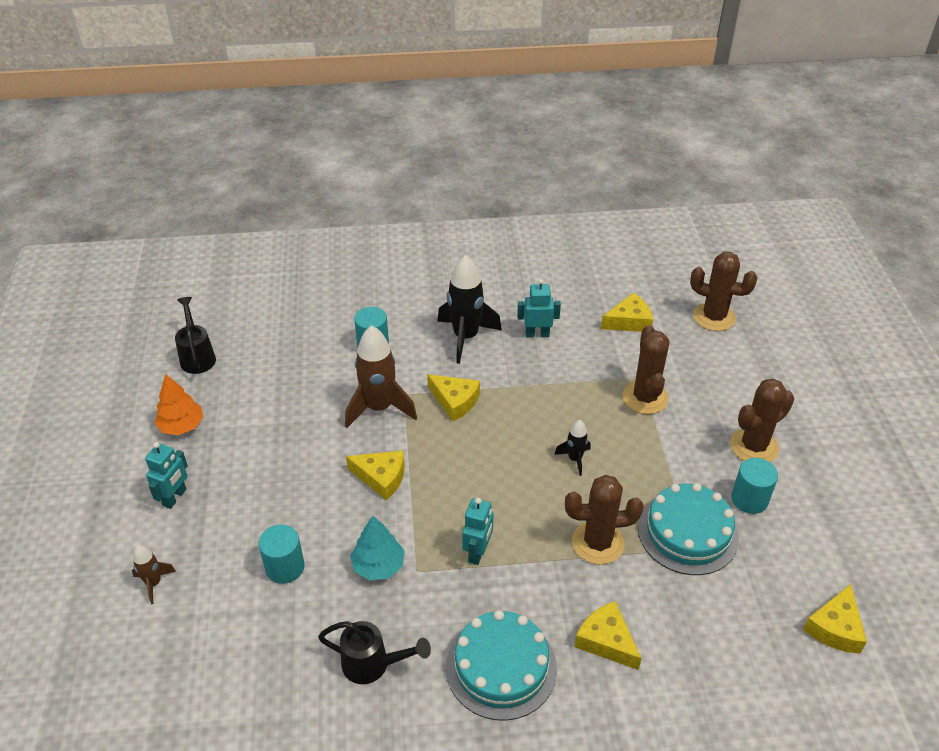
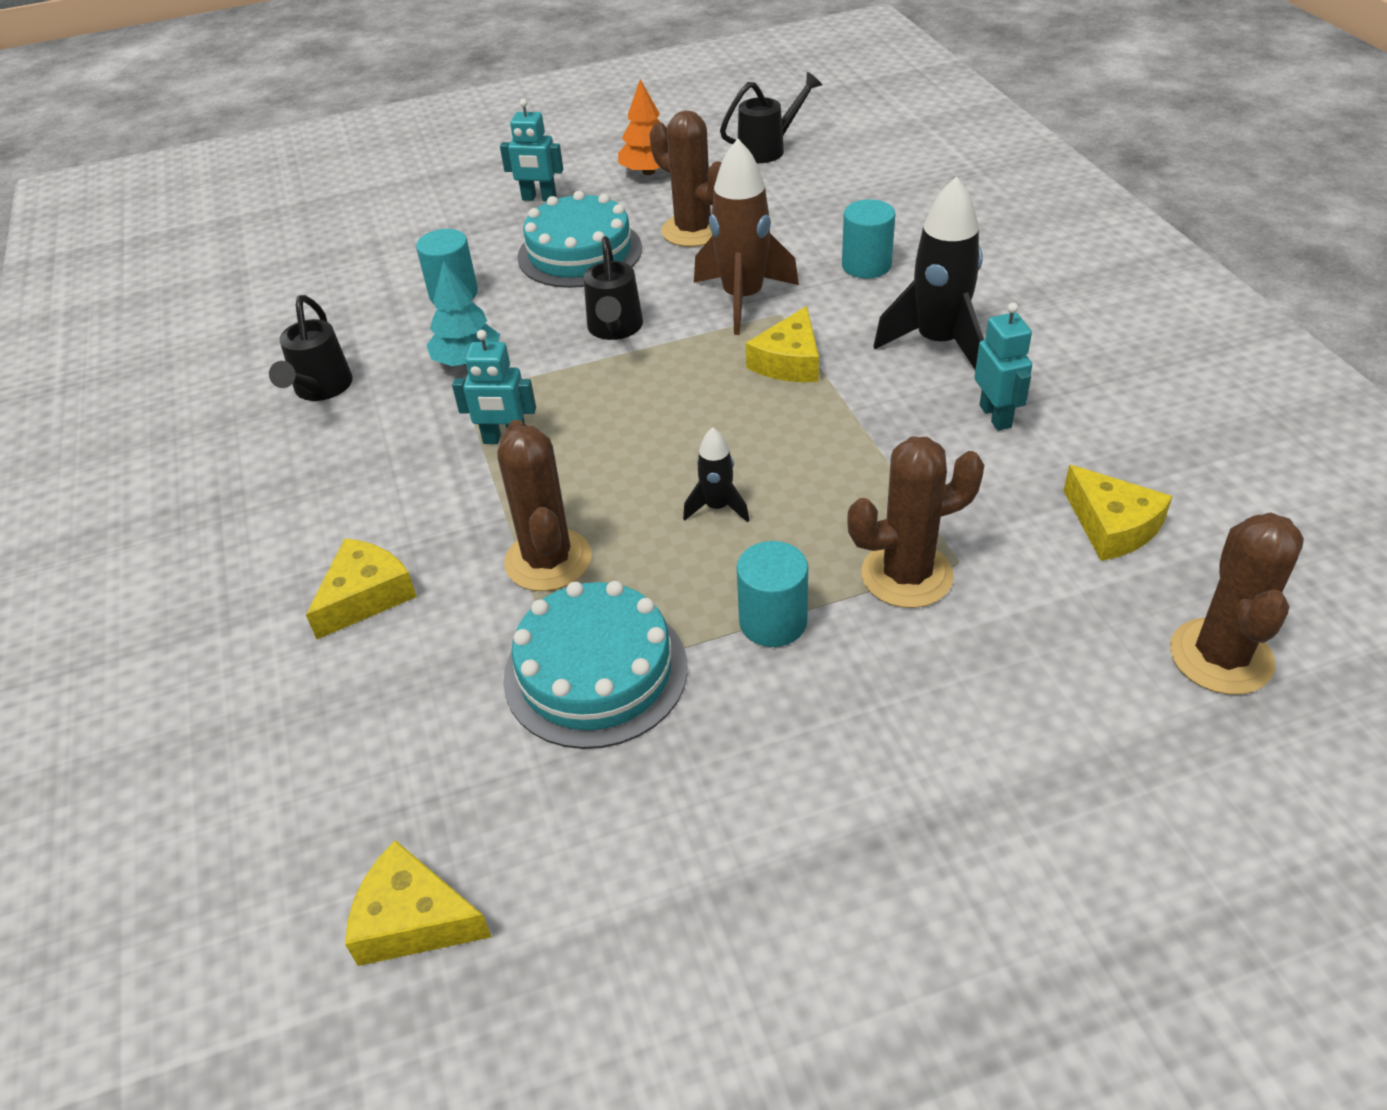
camera: 80 degrees right, 0 degrees up
(154, 583) = (419, 219): brown rocket -> none
(381, 478) = (615, 330): yellow cheese -> black watering can
(501, 667) = (319, 497): turquoise cake -> turquoise cake (580, 252)
(749, 499) = (700, 759): turquoise cylinder -> turquoise cylinder (773, 622)
(754, 446) = (848, 757): brown cactus -> brown cactus (693, 230)

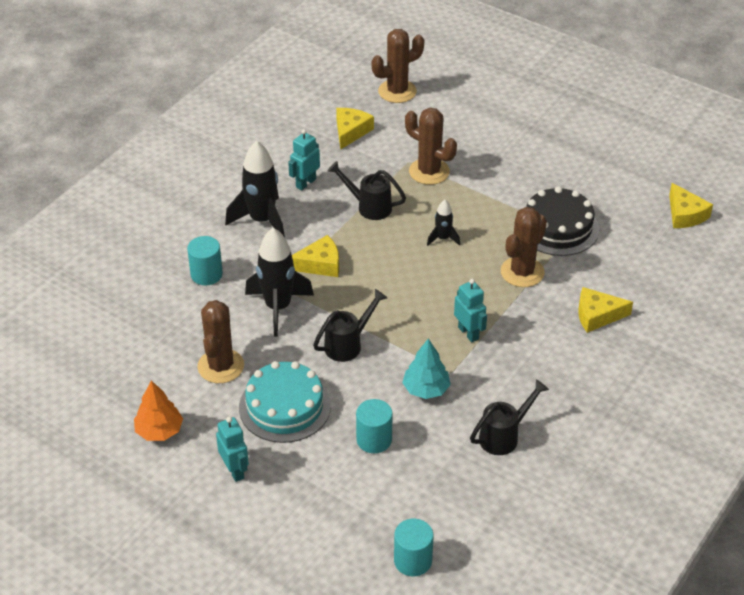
camera: 130 degrees left, 0 degrees up
(595, 672) = (558, 227): turquoise cake -> black cake
(743, 299) = (278, 307): brown rocket -> black rocket
(768, 149) = (86, 383): black watering can -> black watering can (368, 206)
(773, 622) = (487, 195): turquoise cylinder -> turquoise cylinder (413, 560)

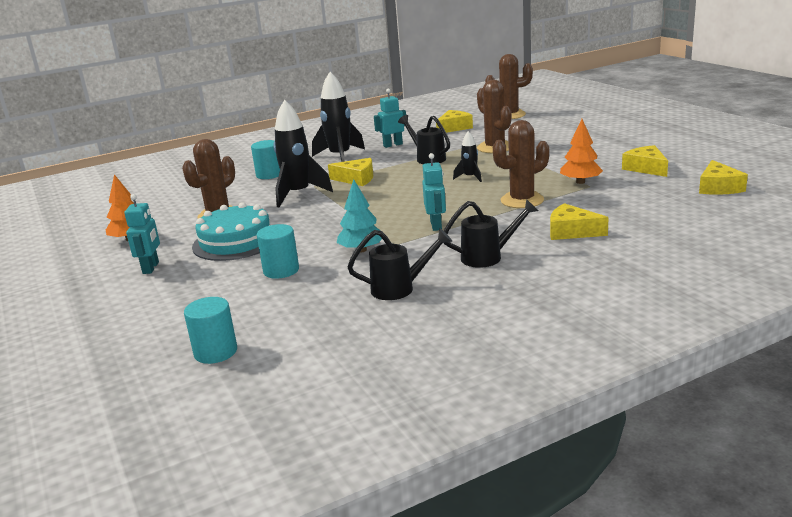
camera: 30 degrees right, 20 degrees down
(348, 344) = (327, 218): black watering can -> black watering can (488, 257)
(558, 227) = (580, 182): black cake -> orange tree
(605, 189) = (646, 168): none -> yellow cheese

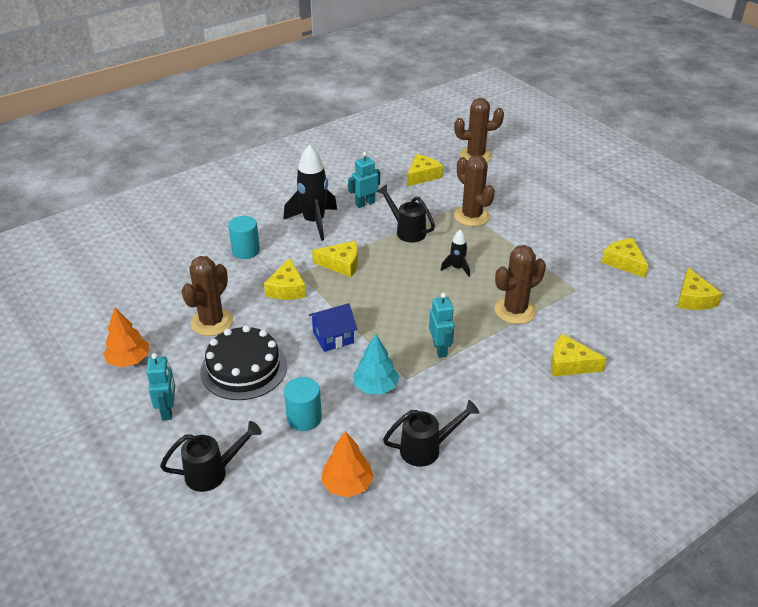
camera: 10 degrees left, 15 degrees up
(215, 352) = (275, 543): turquoise cylinder -> none
(236, 241) = (244, 368): turquoise cake -> black cake
(298, 194) = (287, 288): black rocket -> yellow cheese
(331, 221) = (333, 337): none -> blue house
(488, 257) = (500, 401): black watering can -> black watering can (213, 472)
(580, 182) = (565, 282): orange tree -> orange tree (347, 484)

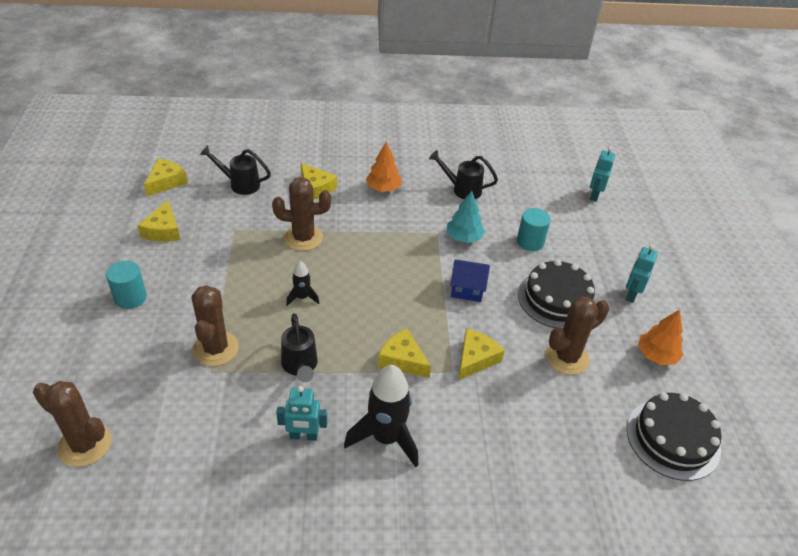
camera: 150 degrees left, 5 degrees up
(104, 304) = (673, 438): none -> black cake
(213, 472) = (610, 238): black watering can -> black watering can (240, 184)
(246, 251) = (490, 435): turquoise cylinder -> turquoise cylinder (130, 297)
(347, 484) = (526, 195): orange tree -> orange tree (383, 188)
(422, 175) = (189, 446): yellow cheese -> none
(440, 349) = (392, 239): turquoise robot -> turquoise robot (594, 195)

